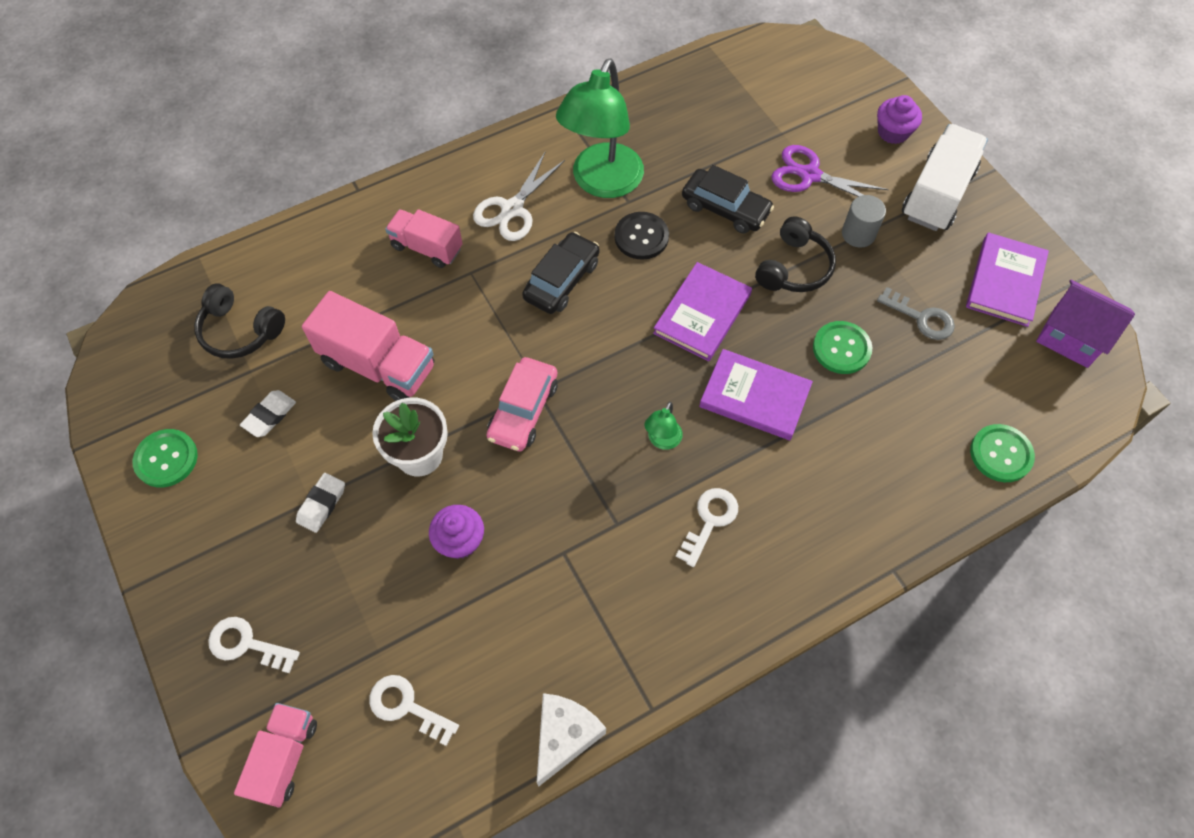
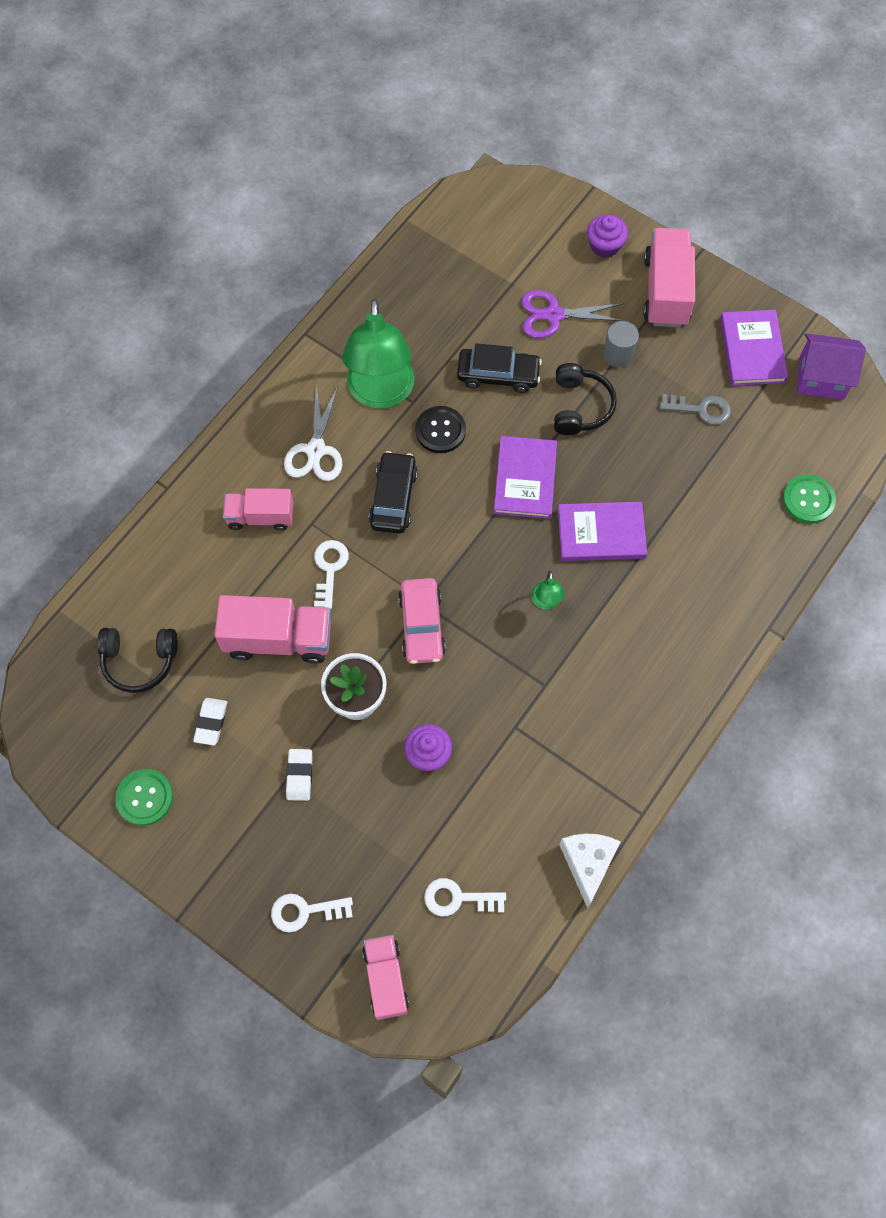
camera: 25 degrees left, 5 degrees up
(709, 521) = (615, 651): white key -> white key (329, 569)
(841, 348) = (650, 463): green button -> none
(937, 194) = (666, 291): white truck -> pink truck

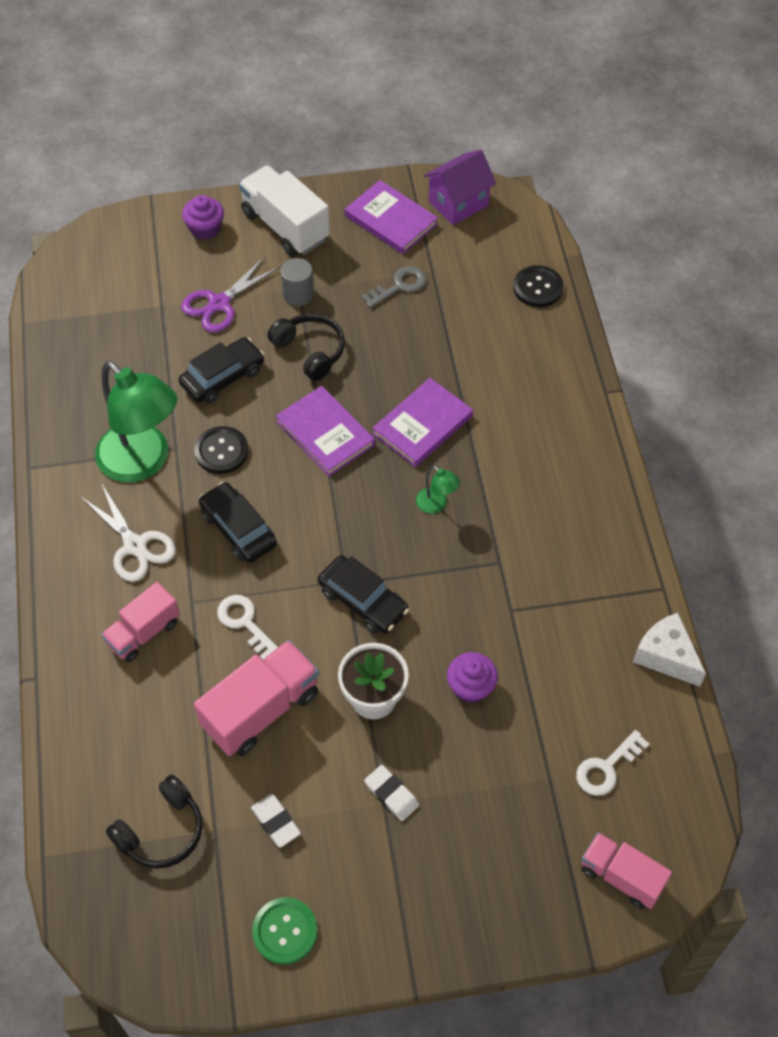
camera: 45 degrees left, 10 degrees down
(305, 911) = (508, 889): white key -> none
(421, 625) = (363, 601): pink car -> black car
(666, 291) = (285, 226): pink truck -> white truck
(808, 500) = (538, 288): green button -> black button

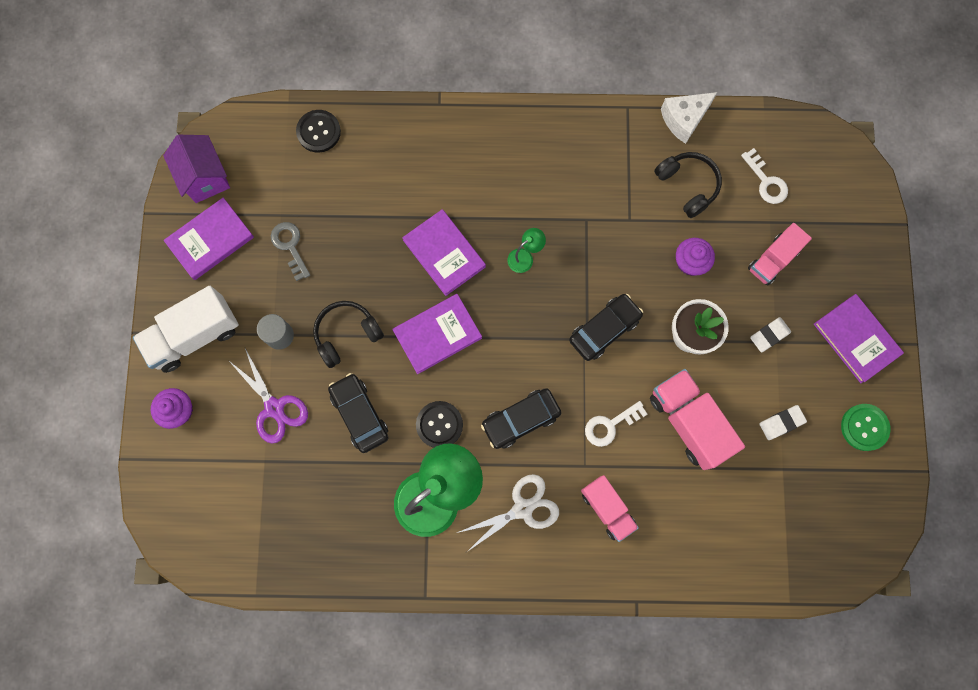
camera: 80 degrees left, 20 degrees up
(161, 831) = (779, 510): black headphones -> black headphones (687, 186)
(407, 909) = (856, 339): none -> purple book
(621, 877) = (847, 191): pink truck -> pink truck (773, 260)

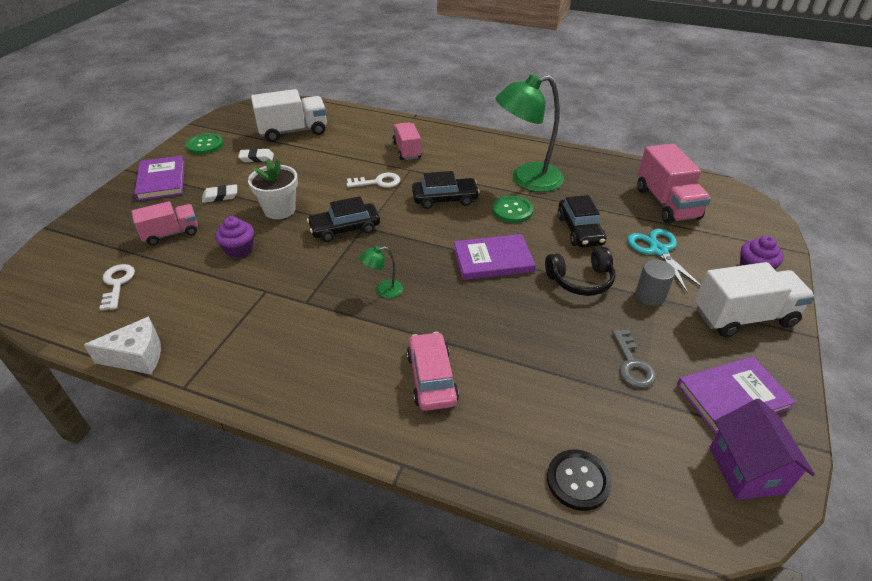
camera: 160 degrees left, 35 degrees down
(274, 408) = (658, 250): purple scissors -> turquoise scissors
(439, 424) = (512, 210): black button -> green button
(444, 253) = (462, 313): purple book -> none
(445, 178) = (431, 378): none -> pink car
(522, 508) = (466, 162): white scissors -> none
(687, 186) = (189, 300): black headphones -> none
(689, 422) = (320, 171): pink truck -> pink truck (666, 203)
(776, 501) = (293, 131): none -> white truck

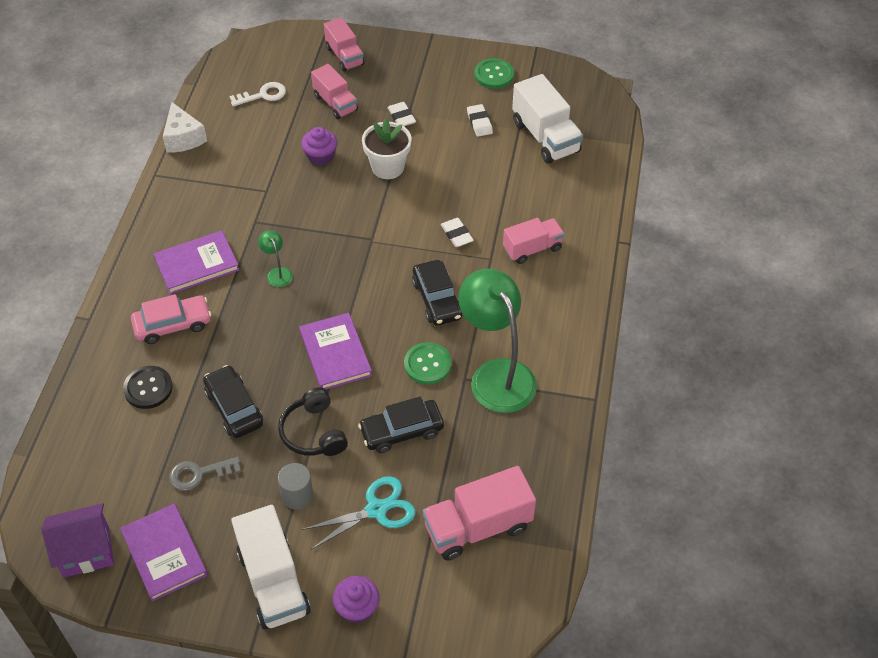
camera: 80 degrees right, 10 degrees up
(108, 222) = (344, 56): none -> pink truck
(161, 180) = (419, 66): purple book -> purple book (197, 264)
(345, 228) = (366, 225): black car -> black car (234, 408)
(378, 182) = (456, 234): white key -> white eraser
(578, 480) = (76, 431): black button -> black button (148, 388)

